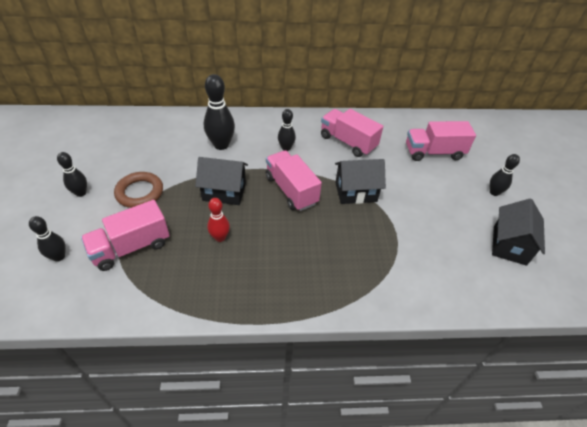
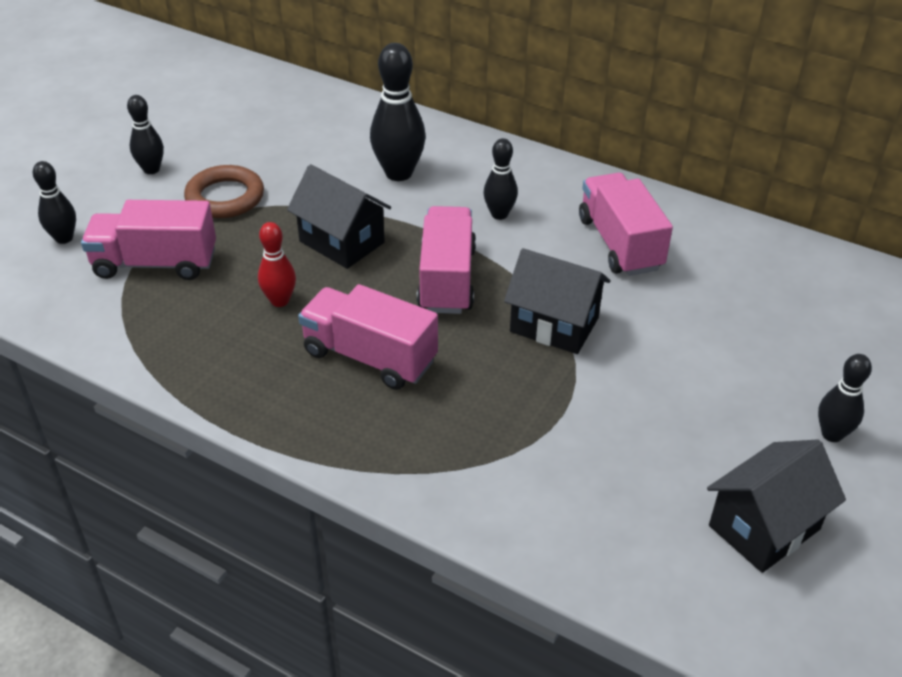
camera: 35 degrees right, 5 degrees down
(433, 152) = (775, 321): pink truck -> pink truck (369, 357)

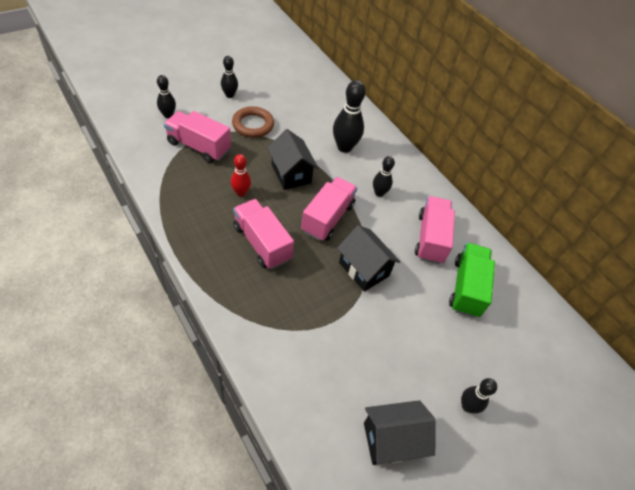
camera: 20 degrees right, 10 degrees up
(717, 286) = (466, 288): none -> green truck

